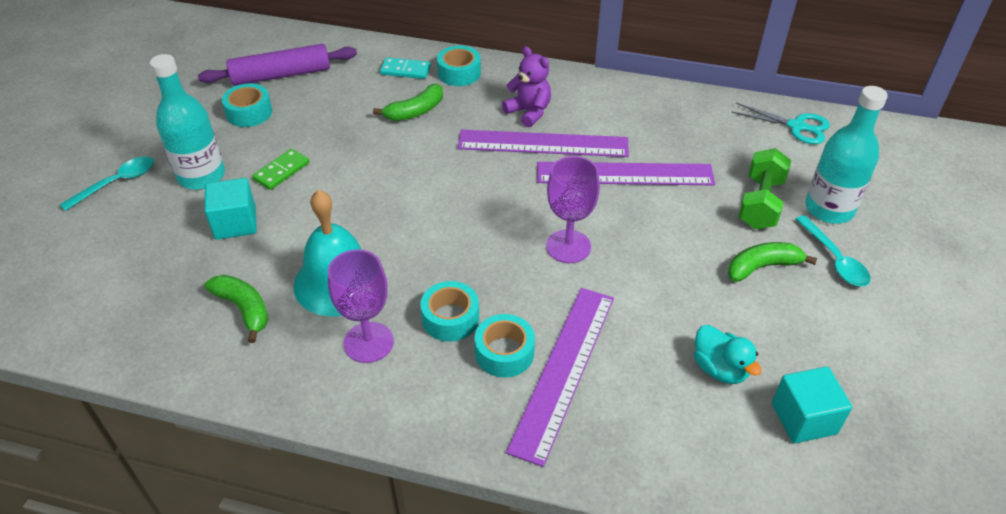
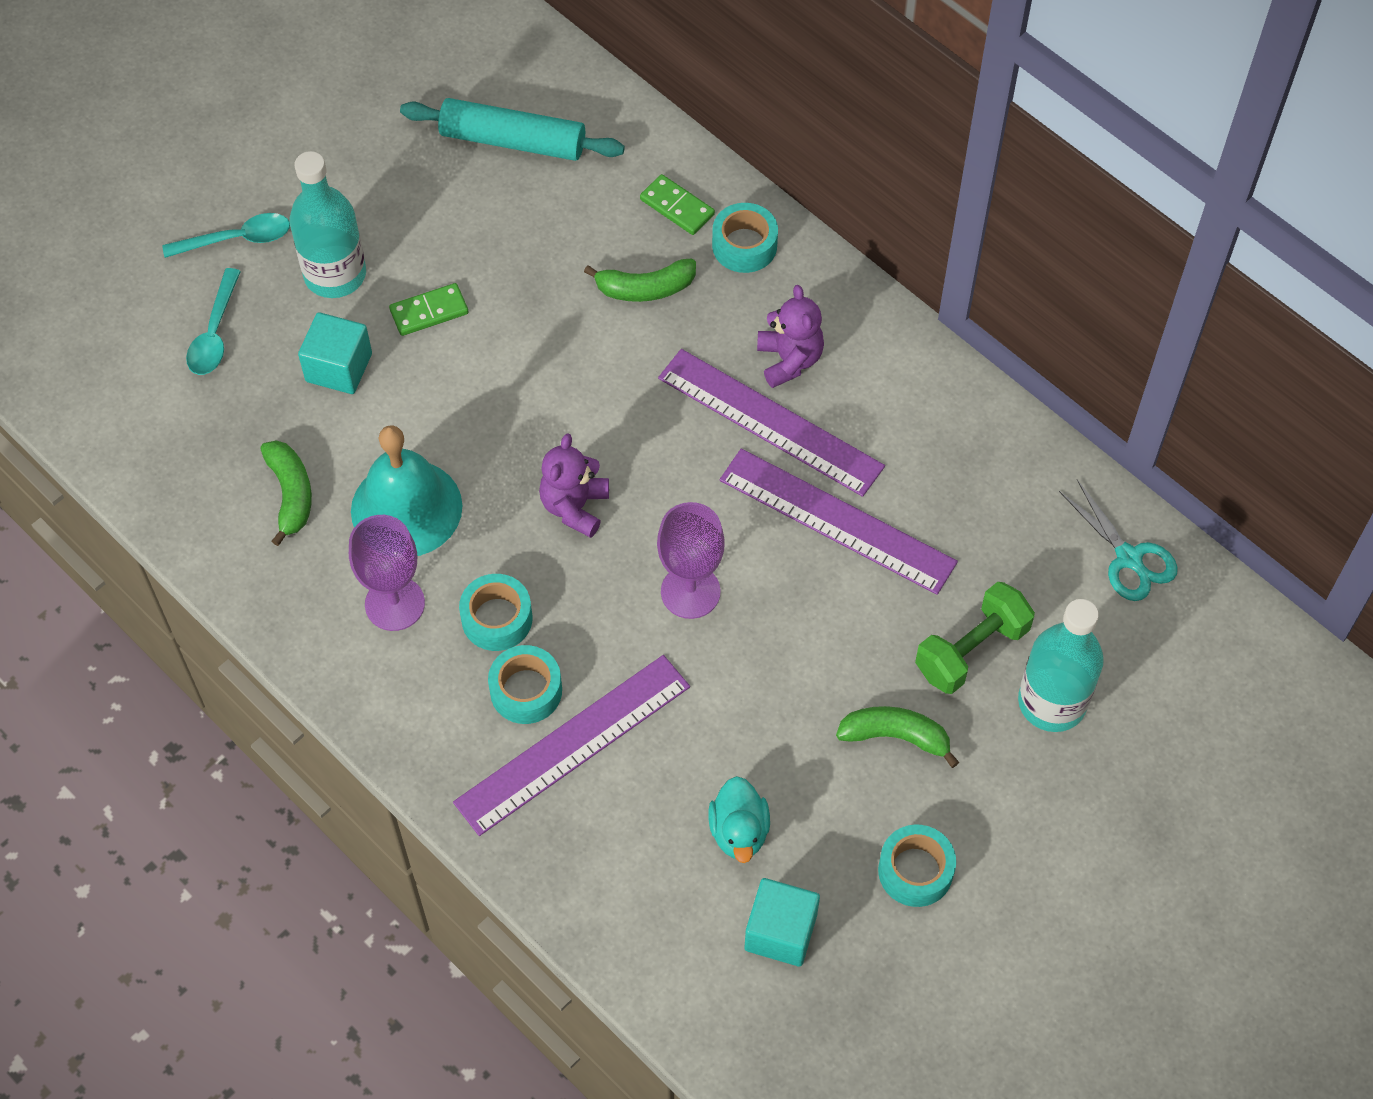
camera: 30 degrees right, 15 degrees up
(249, 112) = (440, 192): turquoise tape -> turquoise tape (915, 871)
(281, 75) = (513, 141): purple rolling pin -> turquoise rolling pin
(405, 70) = (677, 207): turquoise domino -> green domino
(456, 233) = (575, 507): none -> purple teddy bear
(834, 259) = (992, 772): turquoise spoon -> turquoise spoon (214, 333)

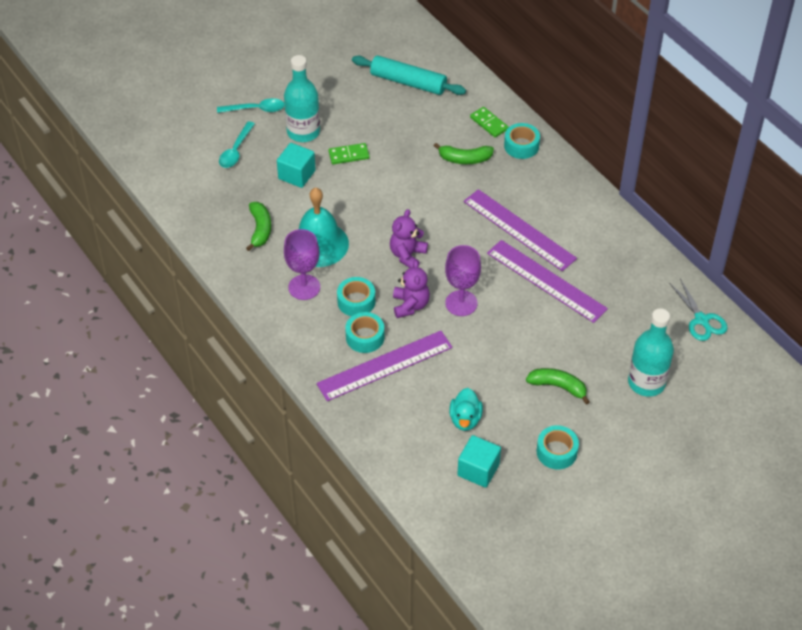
camera: 10 degrees right, 10 degrees down
(789, 360) = (535, 202): purple teddy bear -> purple teddy bear (410, 305)
(971, 650) = (607, 351): green dumbbell -> none

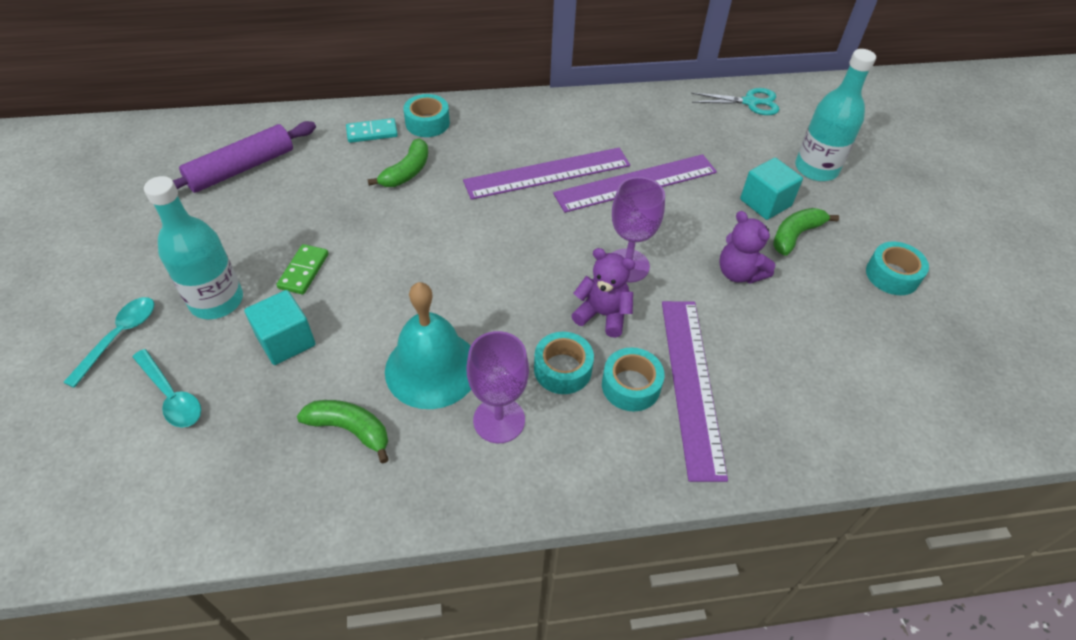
camera: 65 degrees left, 0 degrees up
(407, 255) = (518, 283): purple teddy bear -> purple teddy bear (739, 273)
(408, 82) = (242, 168): turquoise rolling pin -> purple rolling pin
(465, 419) = (815, 337): turquoise duck -> none
(478, 470) = (901, 358): turquoise cube -> turquoise cube (765, 203)
(489, 123) = (372, 132): green domino -> turquoise domino

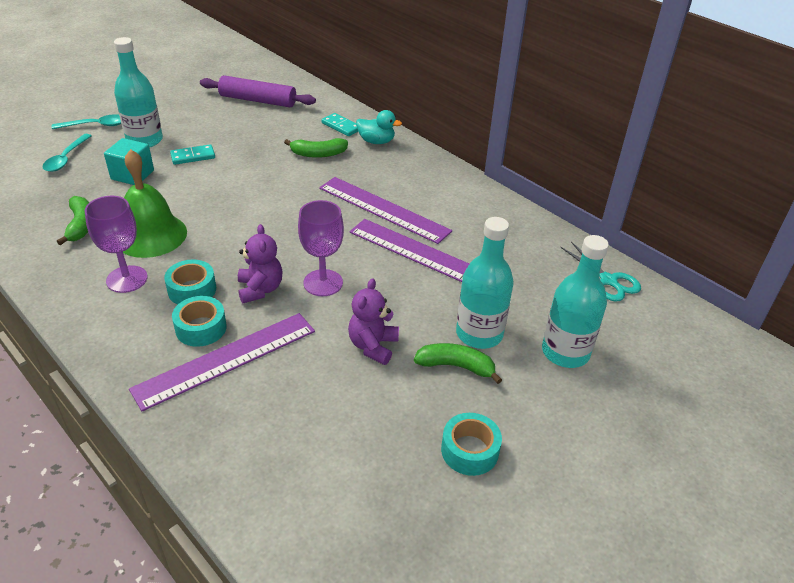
camera: 55 degrees right, 10 degrees down
(303, 271) = (193, 156): green domino -> turquoise domino
(427, 123) = (376, 141): turquoise tape -> turquoise duck
(432, 368) = (151, 235): turquoise bell -> green bell
(765, 203) = (479, 334): turquoise cube -> turquoise bottle

